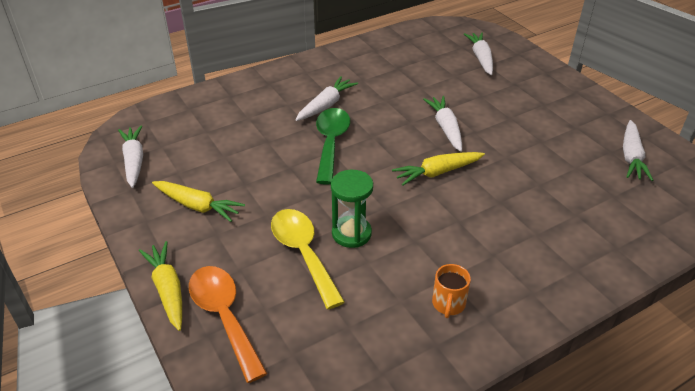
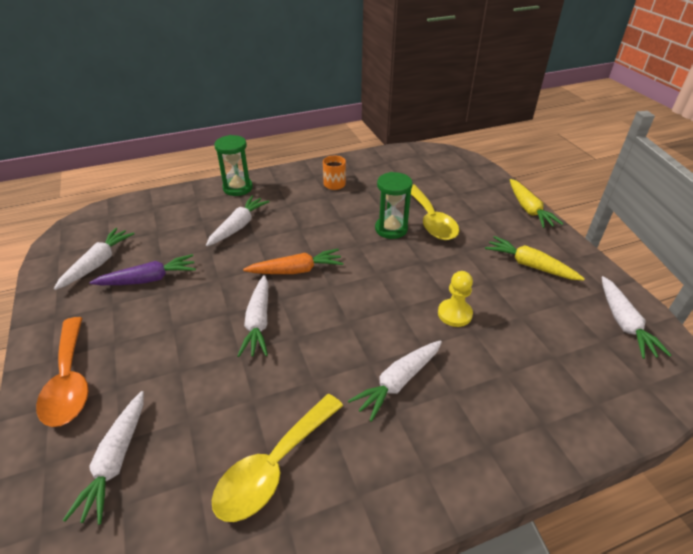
camera: 170 degrees left, 0 degrees up
(224, 316) = (483, 192): orange spoon -> orange spoon (69, 381)
(282, 152) = (454, 314): none -> yellow pawn
(331, 143) = (398, 318): green spoon -> none
(392, 65) = (273, 466): none -> yellow spoon
(437, 172) = (296, 270): yellow carrot -> orange carrot
(531, 215) = (238, 226): none -> white carrot
(568, 149) = (149, 279): none -> purple carrot
(580, 276) = (238, 188): none -> green hourglass

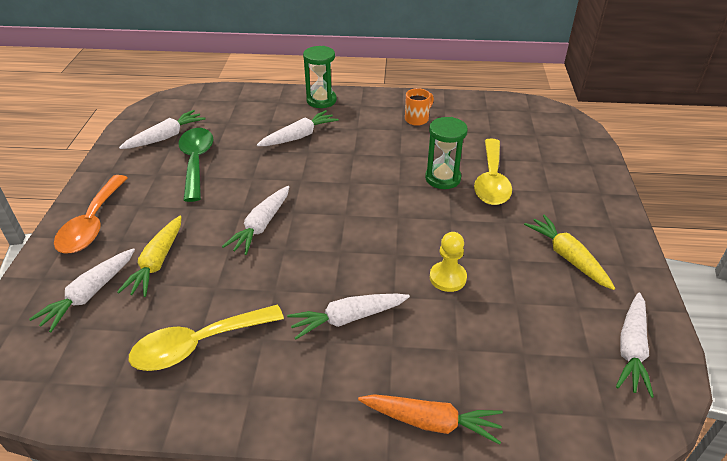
camera: 25 degrees right, 0 degrees up
(149, 279) = (196, 162): purple carrot -> green spoon
(296, 270) = (324, 191): orange carrot -> orange carrot (431, 422)
(529, 209) = (614, 200): yellow carrot -> yellow carrot (157, 262)

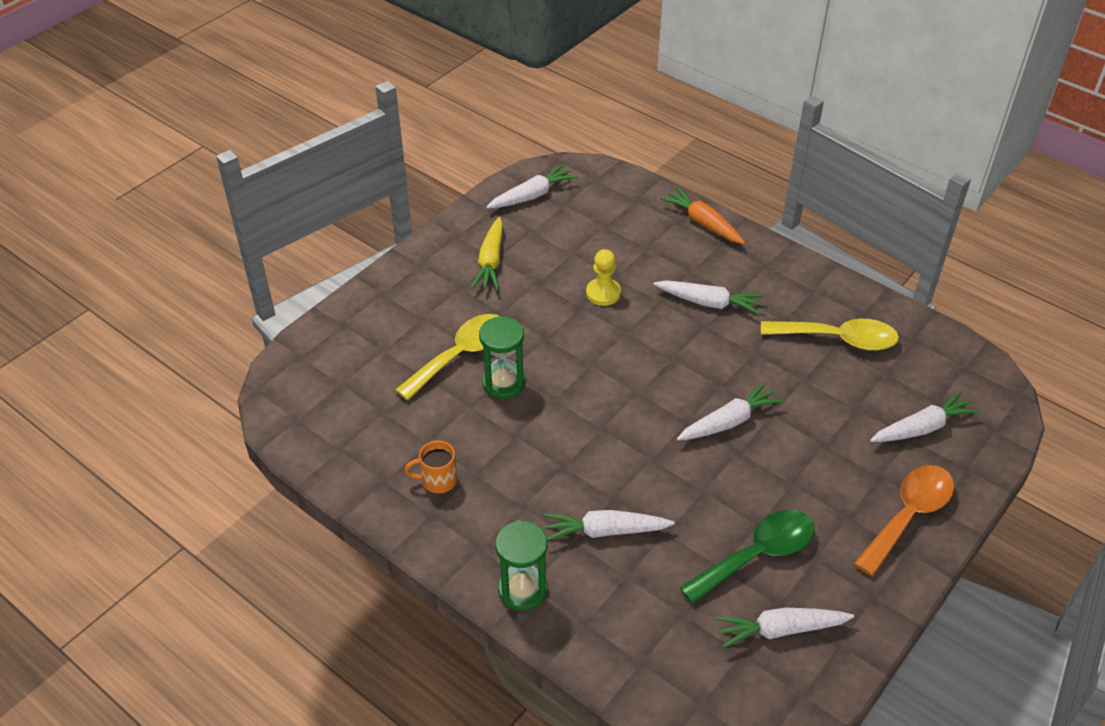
camera: 145 degrees left, 5 degrees up
(157, 262) = (849, 431): yellow carrot -> none
(196, 162) = (757, 555): green spoon -> green spoon turned 150 degrees counterclockwise

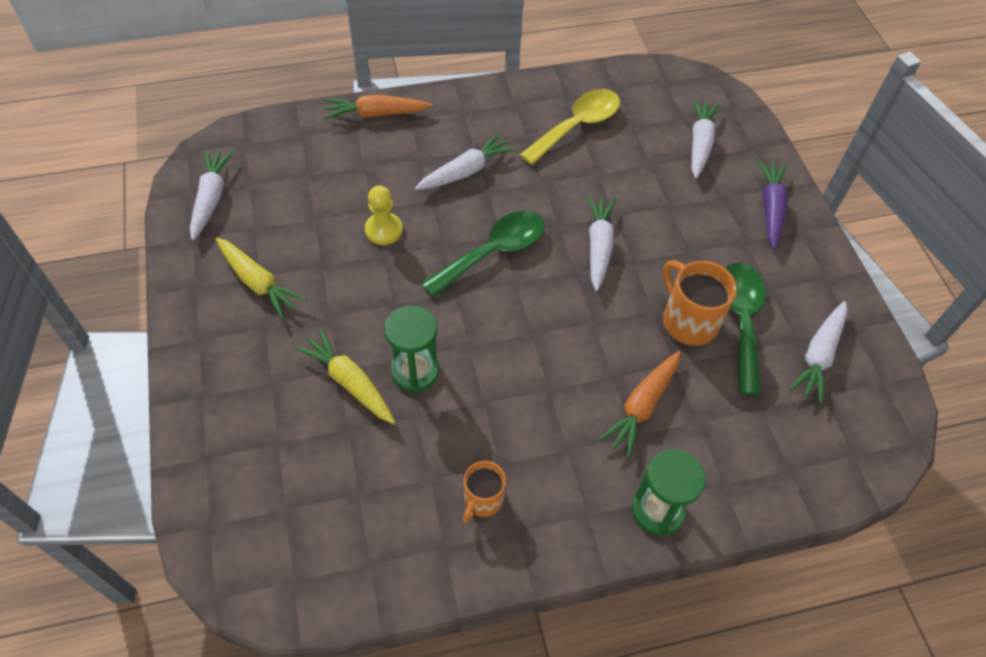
camera: 55 degrees left, 10 degrees up
(461, 355) = (349, 382): yellow spoon -> yellow carrot
(604, 531) = (642, 406): white carrot -> orange carrot
(651, 363) = (493, 252): none -> green spoon
(718, 519) = (688, 321): none -> orange mug
(908, 515) = (770, 208): orange spoon -> purple carrot

